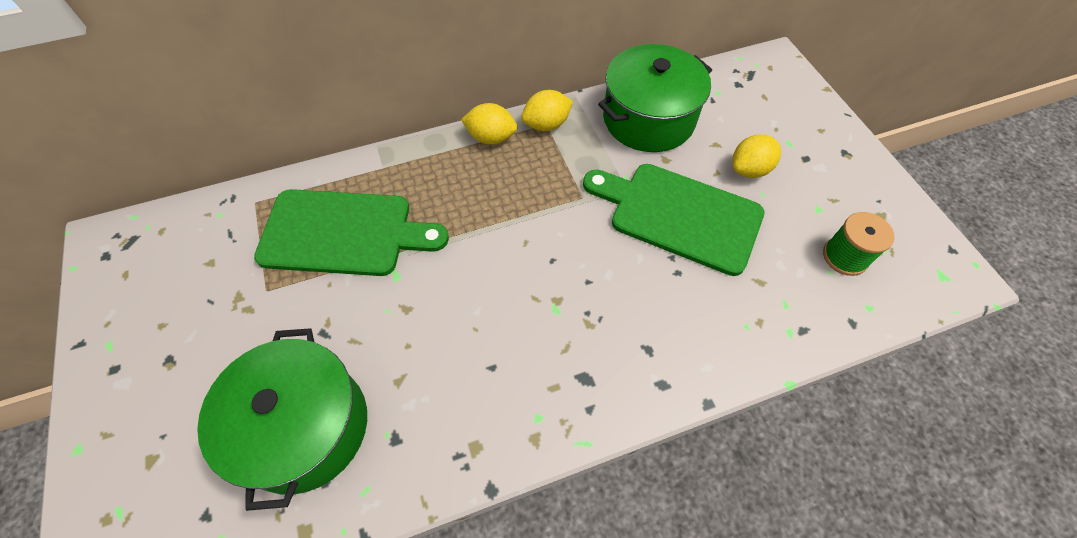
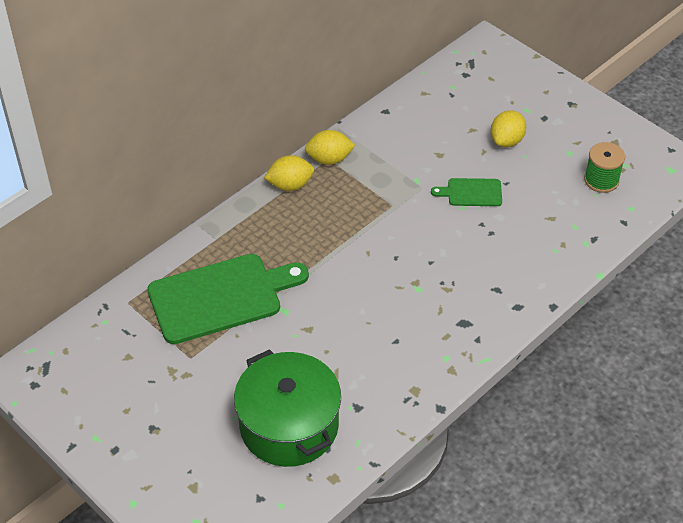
camera: 25 degrees left, 10 degrees down
(546, 125) = (329, 159): yellow lemon -> yellow lemon turned 45 degrees clockwise
(648, 119) = (409, 127): green pot -> none
(679, 215) = (471, 192): green cutting board -> green cutting board, size x0.47

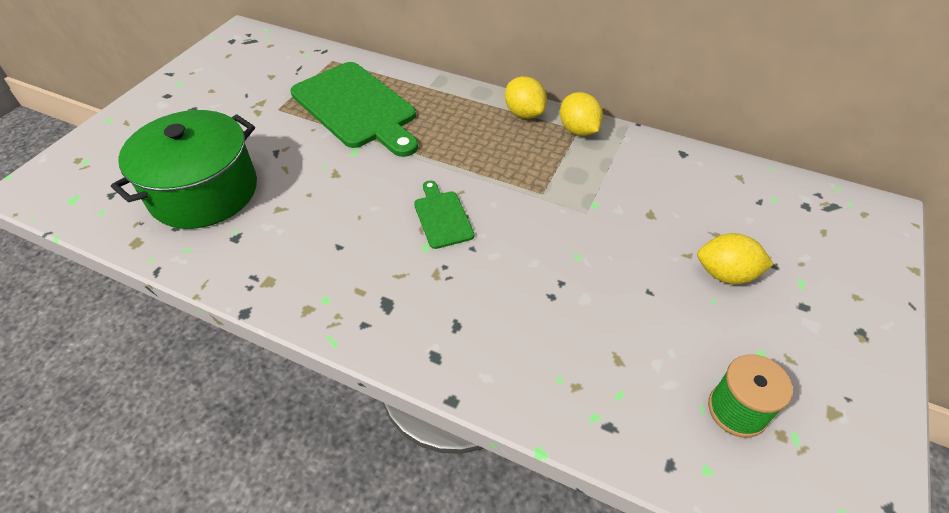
camera: 70 degrees right, 0 degrees up
(471, 192) = (608, 259): green cutting board -> green cutting board (442, 217)

